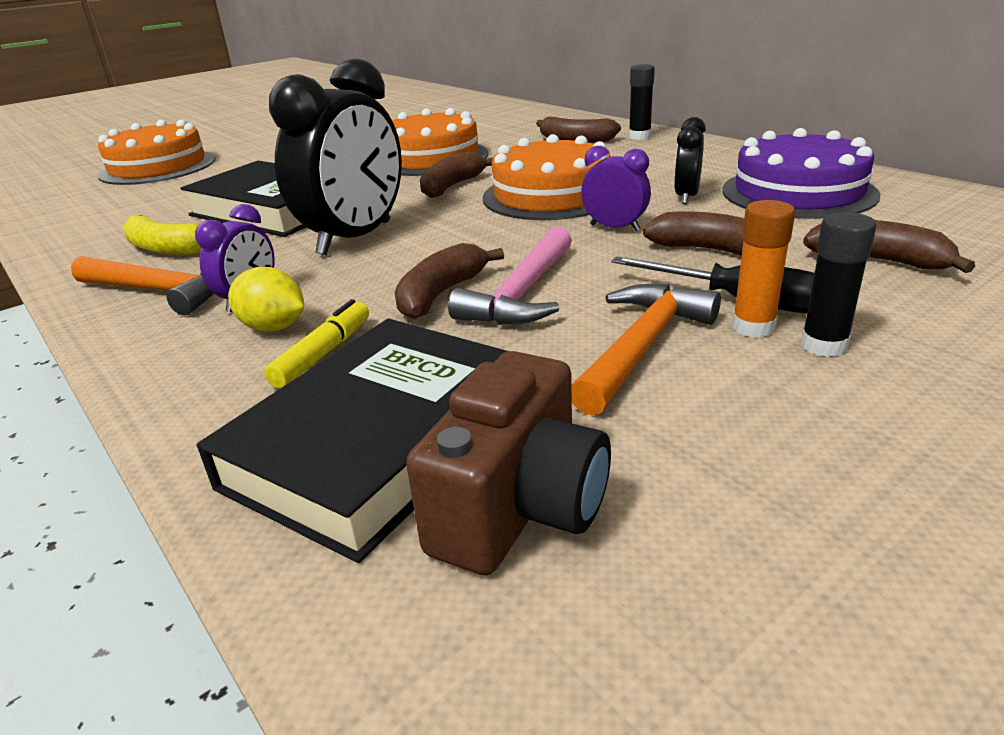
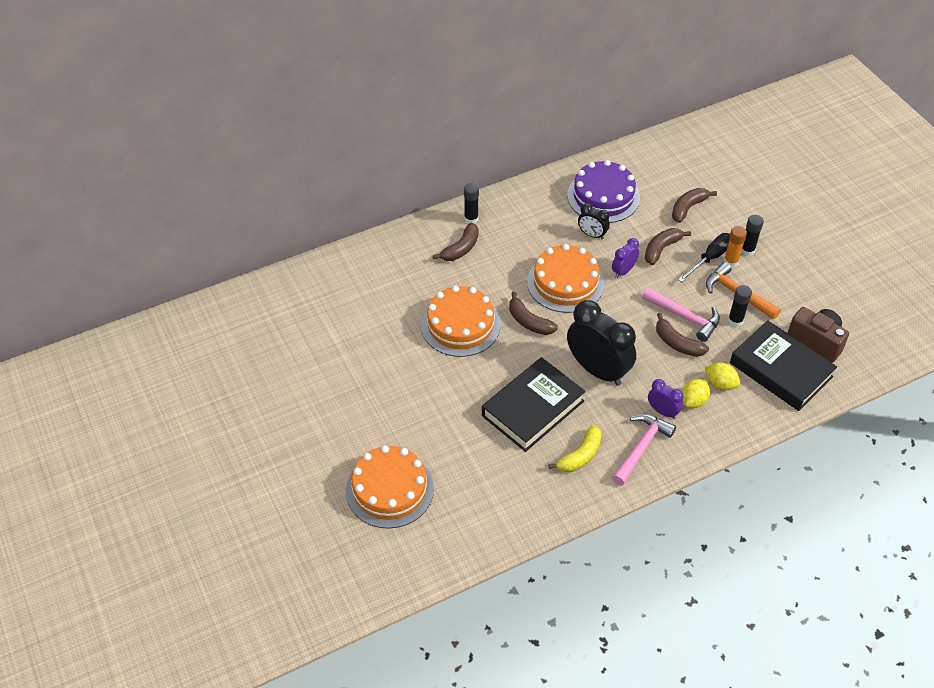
camera: 80 degrees left, 20 degrees up
(163, 291) = (641, 447): orange hammer -> pink hammer
(323, 353) = (720, 384): yellow marker -> yellow lemon
(543, 353) = (735, 320): none -> black glue stick

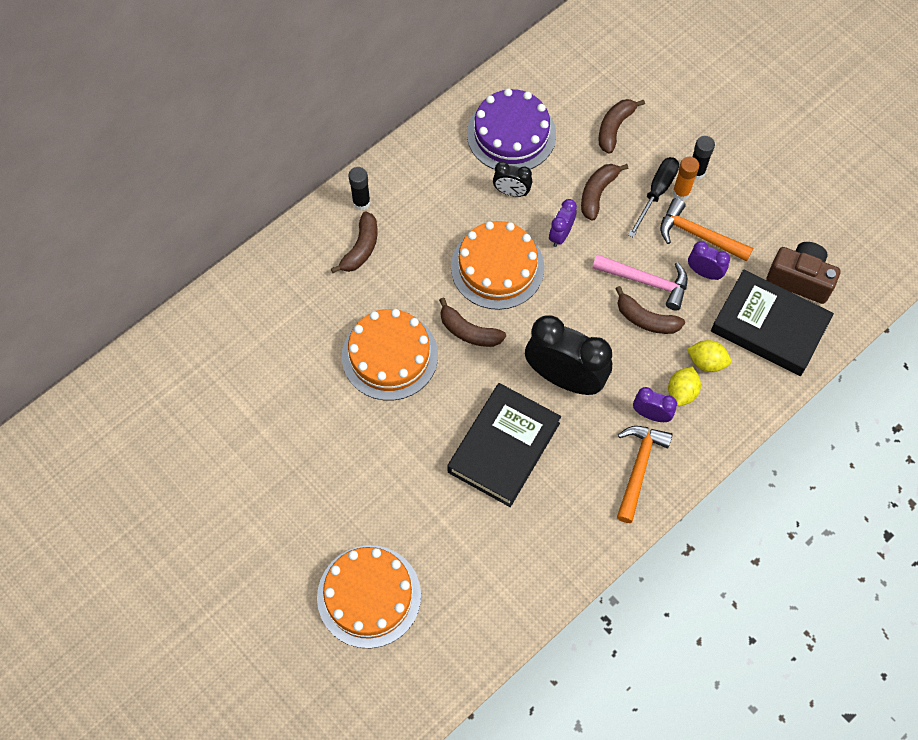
camera: 15 degrees left, 15 degrees up
(580, 455) = (573, 496): yellow banana -> none
(641, 447) = (638, 468): pink hammer -> orange hammer
(735, 320) = (704, 272): black glue stick -> purple clock

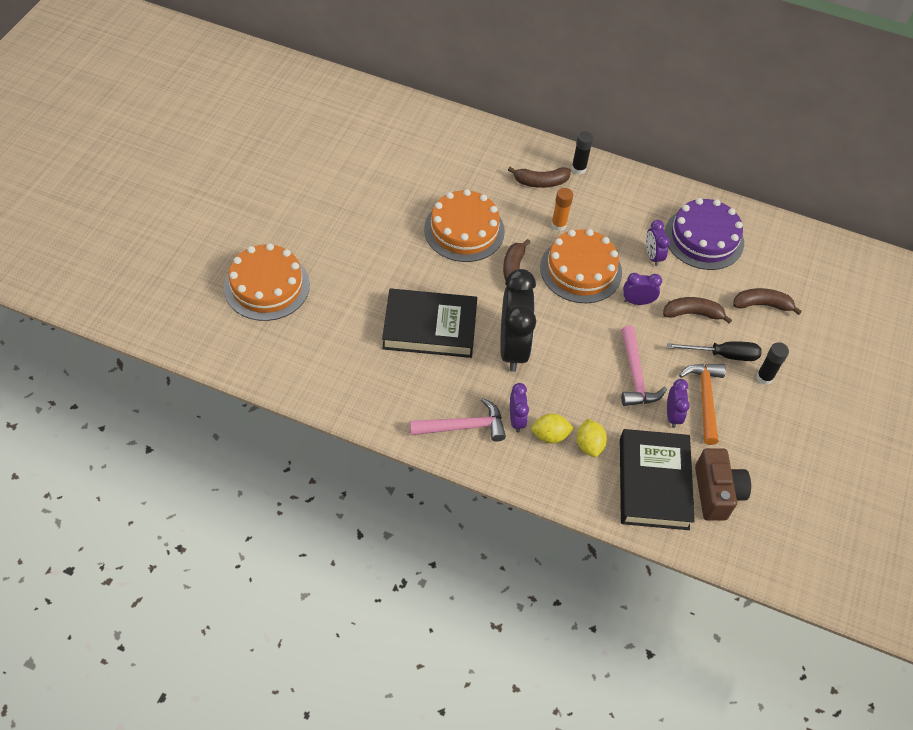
camera: 60 degrees right, 10 degrees down
(511, 192) = (652, 256): black clock -> purple clock
(638, 468) = (463, 426): orange hammer -> pink hammer
(646, 319) = (600, 387): brown banana -> none
(681, 192) = (736, 373): orange glue stick -> orange glue stick (558, 225)

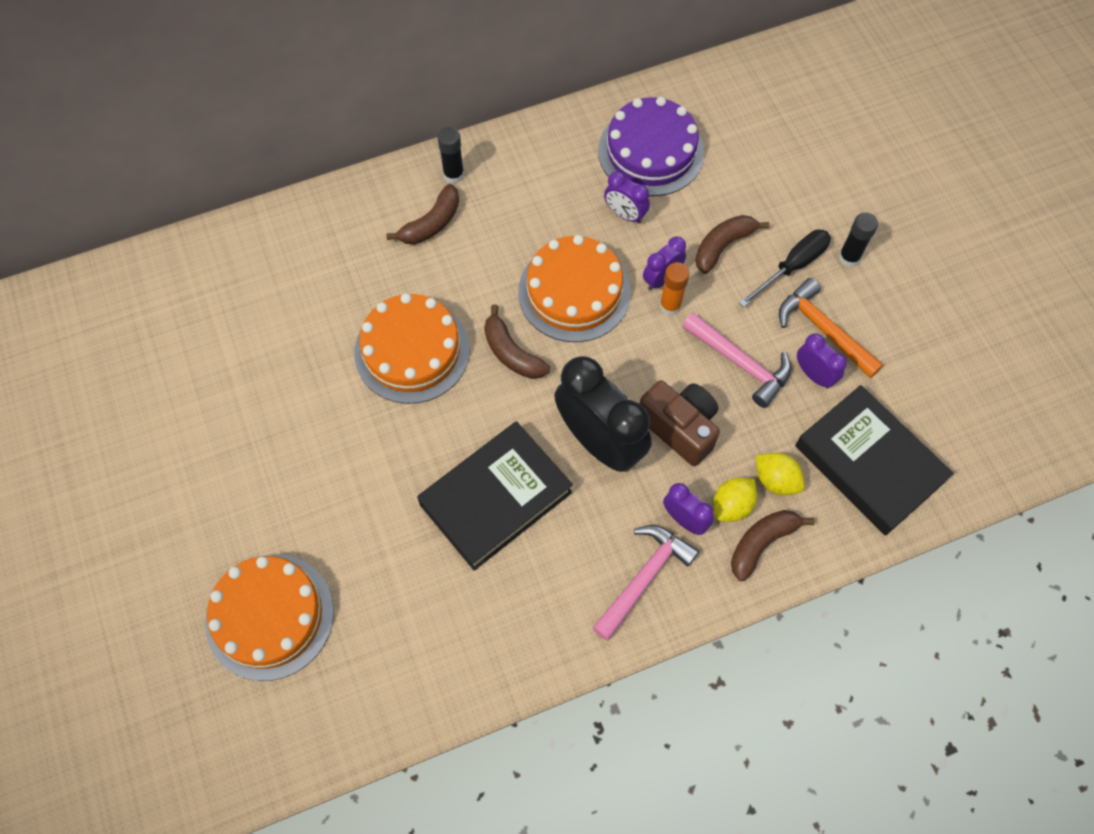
camera: 40 degrees left, 10 degrees up
(558, 225) = (500, 259): orange glue stick -> orange glue stick (670, 306)
(716, 493) = (928, 420): brown camera -> brown camera (680, 427)
(762, 305) = (772, 180): brown banana -> brown banana (761, 543)

